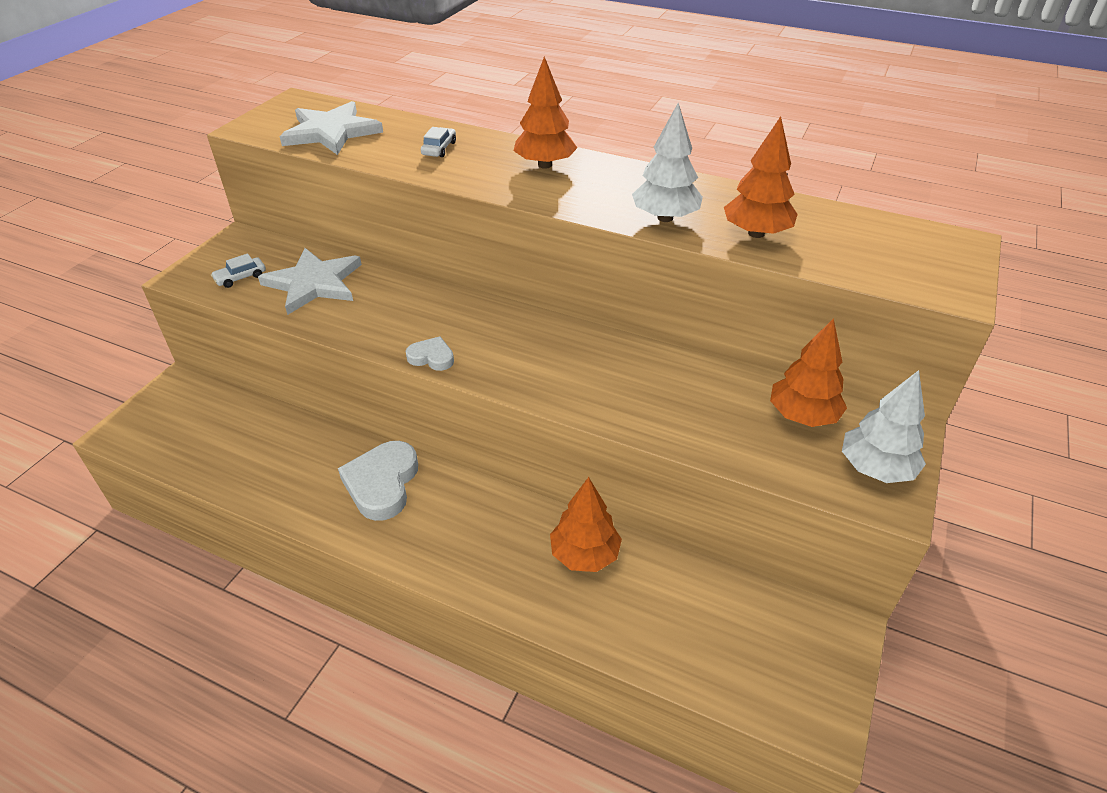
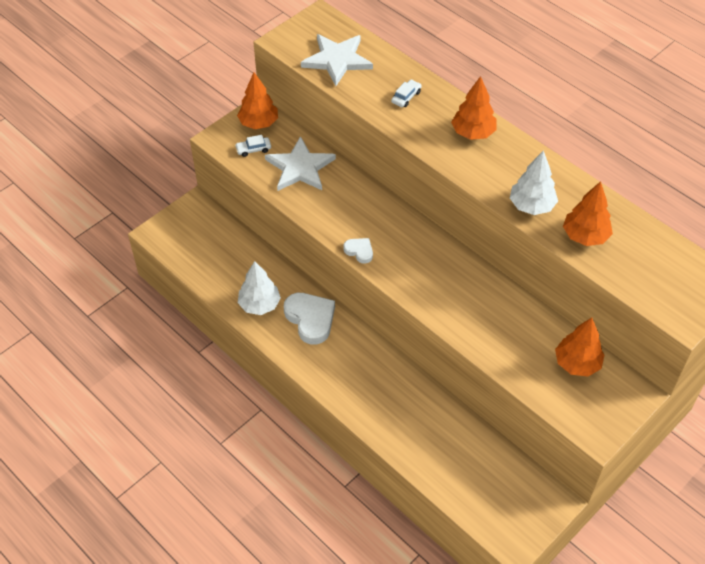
camera: 20 degrees right, 10 degrees up
(382, 483) = (310, 319): white heart -> white heart turned 120 degrees clockwise
(585, 554) = (419, 405): orange tree -> orange tree (259, 123)
(875, 469) = (601, 412): white tree -> white tree (259, 305)

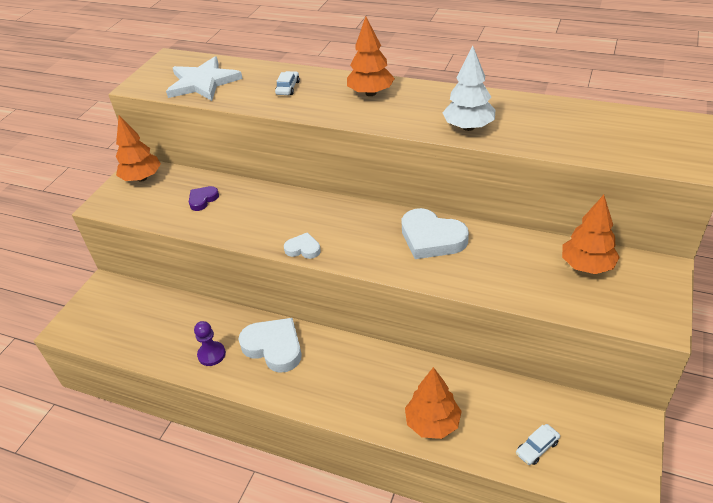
camera: 20 degrees left, 10 degrees down
(253, 149) = (146, 201): white car -> white car (537, 448)
(259, 305) = (211, 354): white tree -> purple pawn
(300, 168) = (203, 200): white star -> purple heart
(467, 285) = (431, 238): none -> white heart
(585, 236) = (538, 133): orange tree -> orange tree (432, 423)

